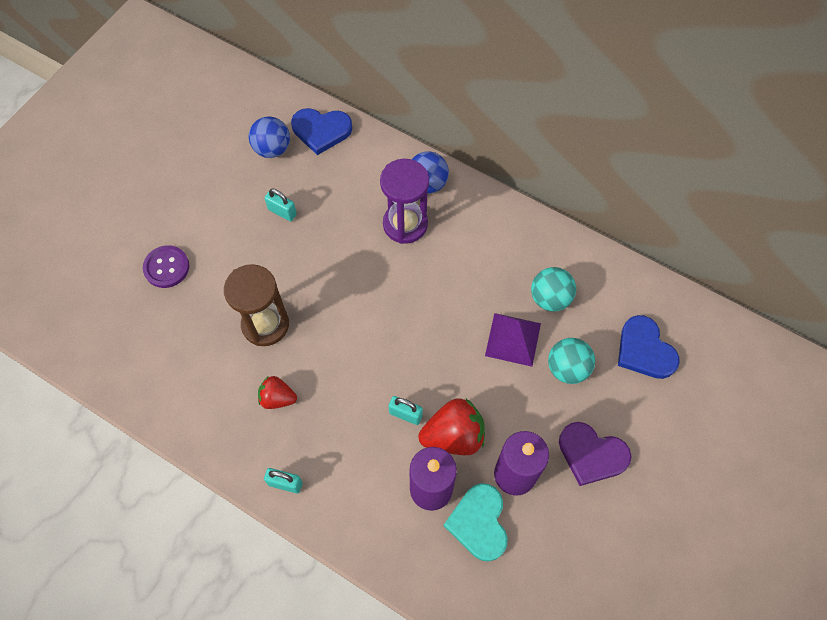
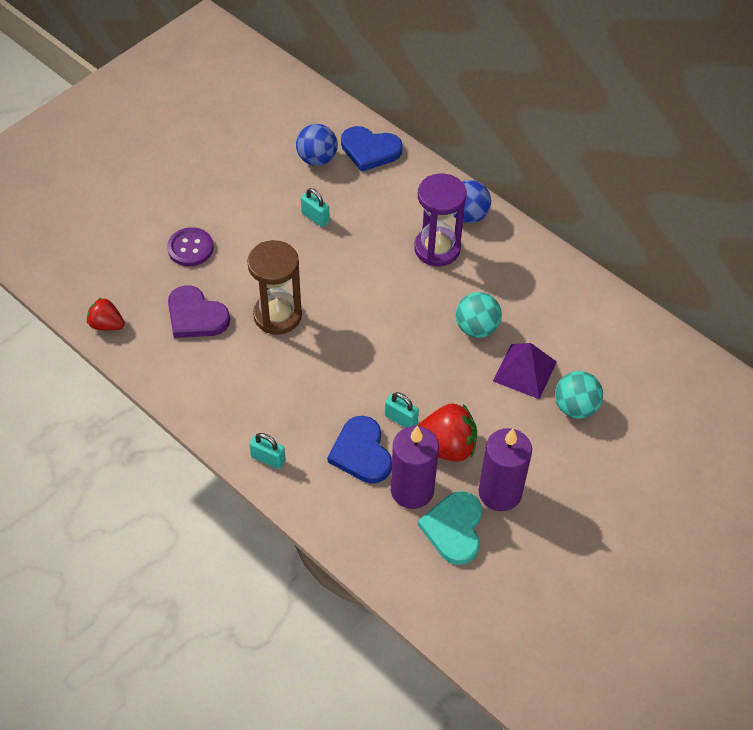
camera: 10 degrees right, 10 degrees down
(277, 398) = (276, 382): red strawberry -> red strawberry (107, 324)
(550, 298) = (571, 340): turquoise ball -> turquoise ball (476, 328)
(591, 454) = (583, 489): purple heart -> purple heart (196, 316)
(644, 350) = (659, 404): blue heart -> blue heart (361, 453)

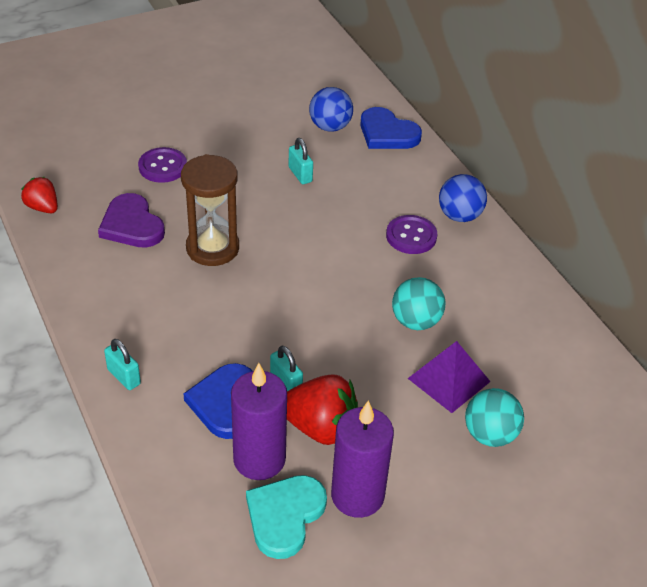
camera: 20 degrees right, 10 degrees down
(437, 249) = (411, 236): purple hourglass -> purple button

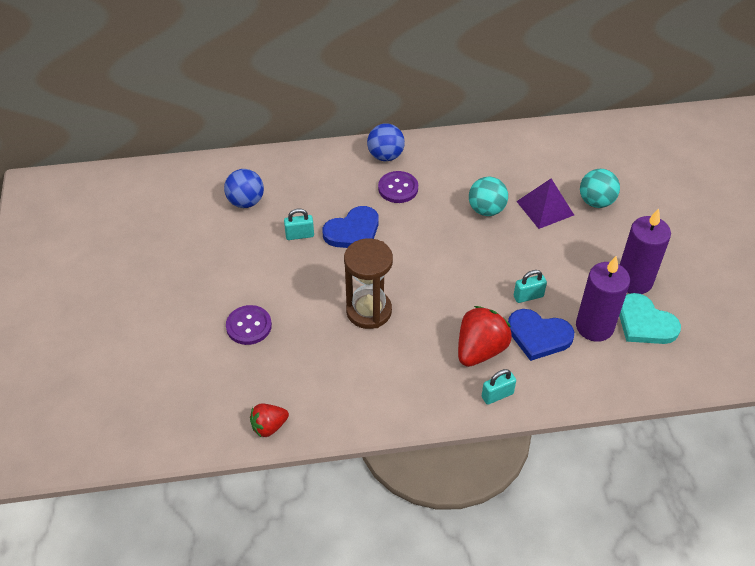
camera: 70 degrees left, 5 degrees up
(132, 225) = (319, 362): purple heart -> none
(320, 427) = (572, 286): red strawberry -> red strawberry (480, 350)
(387, 133) = (271, 169): blue heart -> blue heart (353, 231)

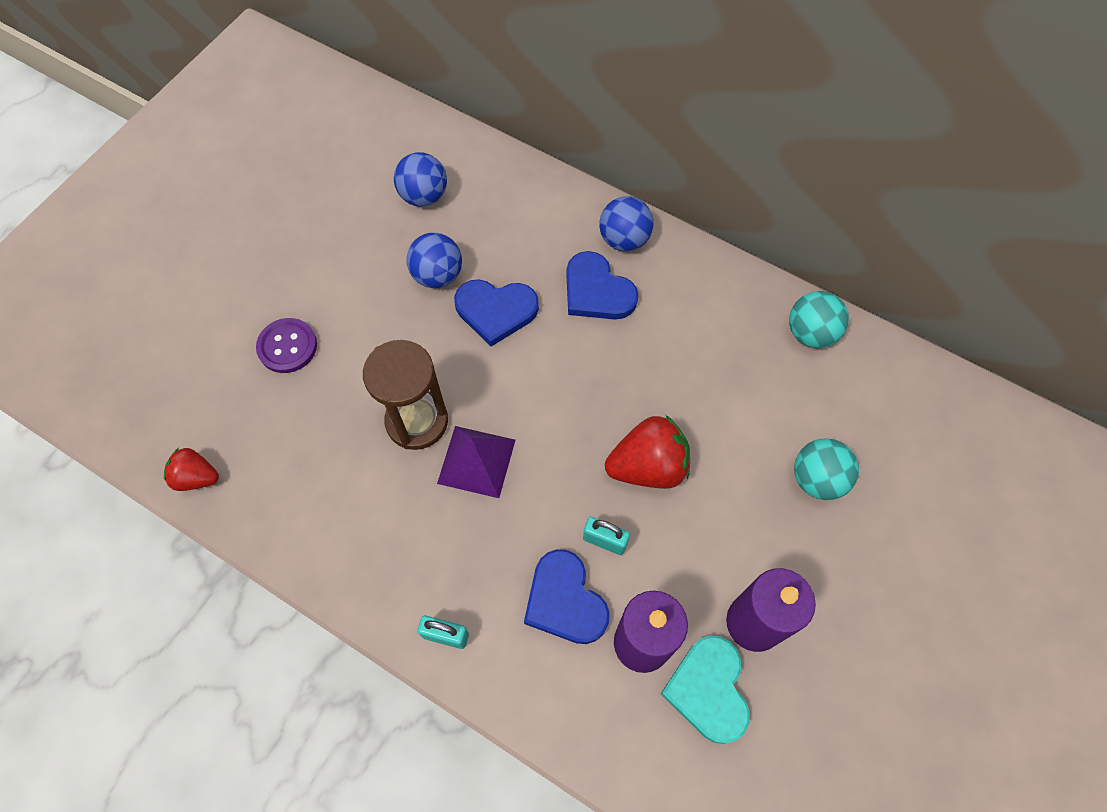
camera: 40 degrees right, 15 degrees up
(299, 235) = (437, 275): turquoise padlock -> blue ball
(398, 188) = (597, 291): purple button -> blue heart
(480, 350) = (483, 564): red strawberry -> red strawberry (648, 466)
(486, 210) = (670, 391): turquoise ball -> turquoise ball (810, 333)
(545, 208) = (743, 440): purple pyramid -> purple pyramid (476, 461)

